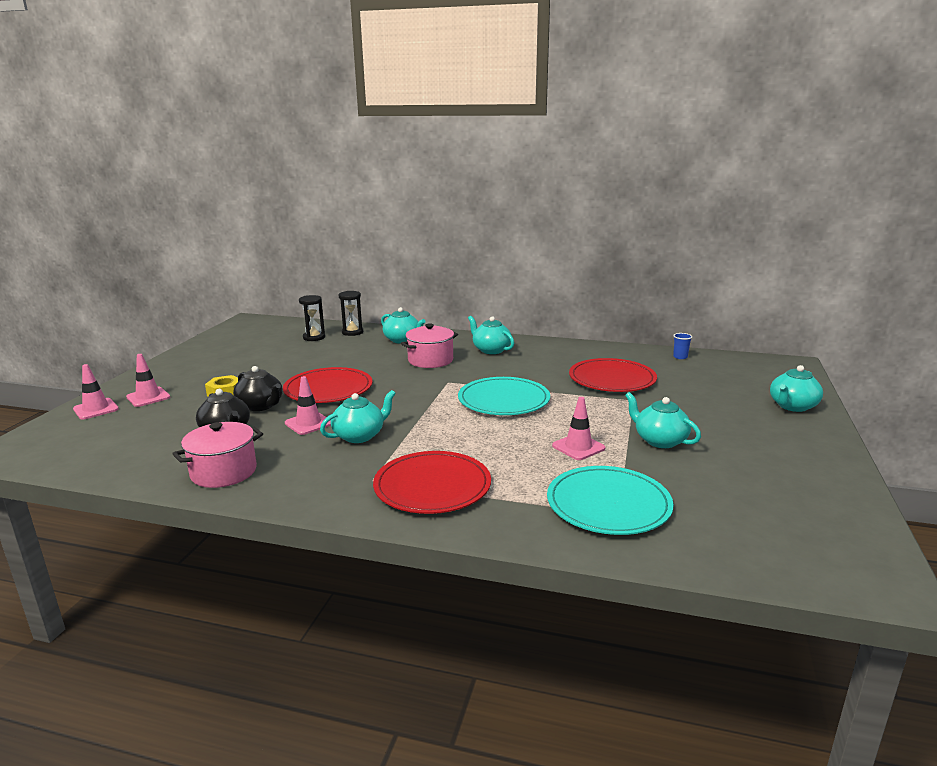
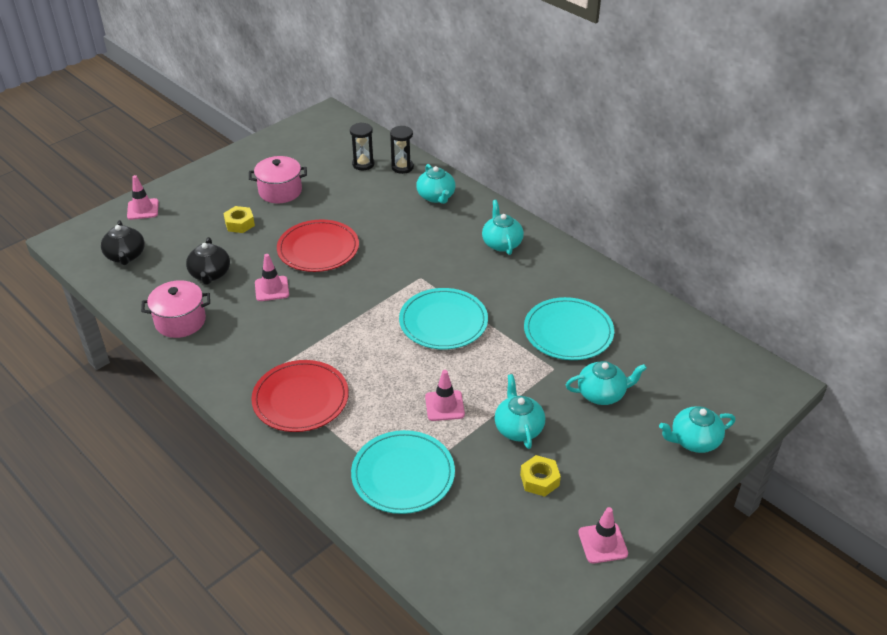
camera: 30 degrees right, 20 degrees up
(148, 397) = (184, 207): pink traffic cone -> pink traffic cone (602, 543)
(261, 406) = (254, 251): black teapot -> black teapot (125, 256)
(359, 436) = (296, 320): turquoise teapot -> turquoise teapot (602, 394)
(430, 360) = (433, 239): pink pot -> pink pot (280, 191)
(612, 379) = (568, 332): red plate -> turquoise plate
(680, 357) = (674, 325): blue cup -> none
(727, 465) = (539, 480): none -> yellow nut

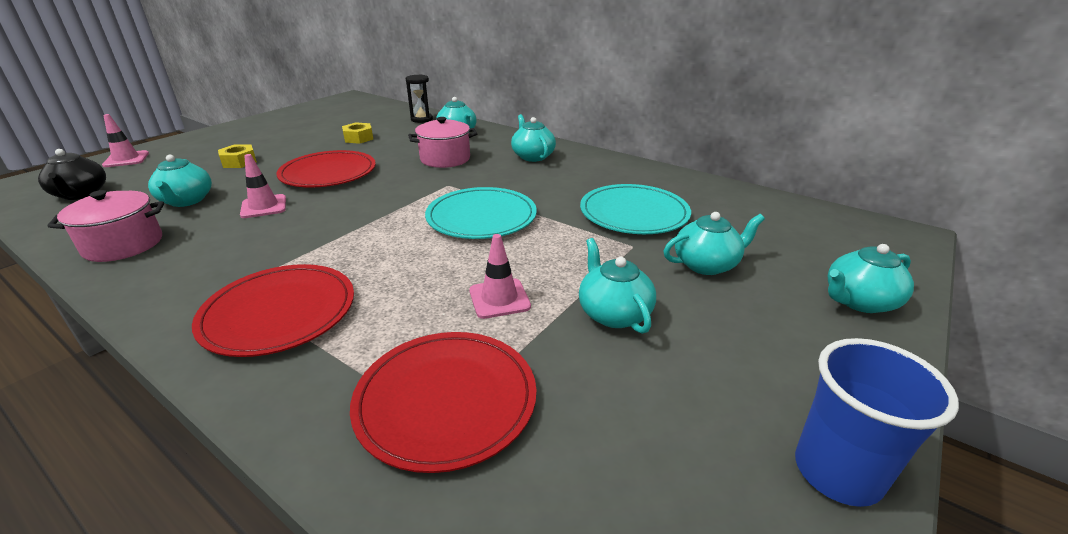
camera: 10 degrees left, 10 degrees down
(210, 274) = (186, 201): black teapot -> turquoise teapot
(280, 191) = (292, 139): pink pot -> pink pot (445, 159)
(363, 164) = (382, 120): black hourglass -> none
(403, 474) = (446, 400): turquoise plate -> red plate
(539, 480) = (675, 379): yellow nut -> yellow nut (358, 138)
(602, 543) = (837, 472): pink traffic cone -> blue cup

